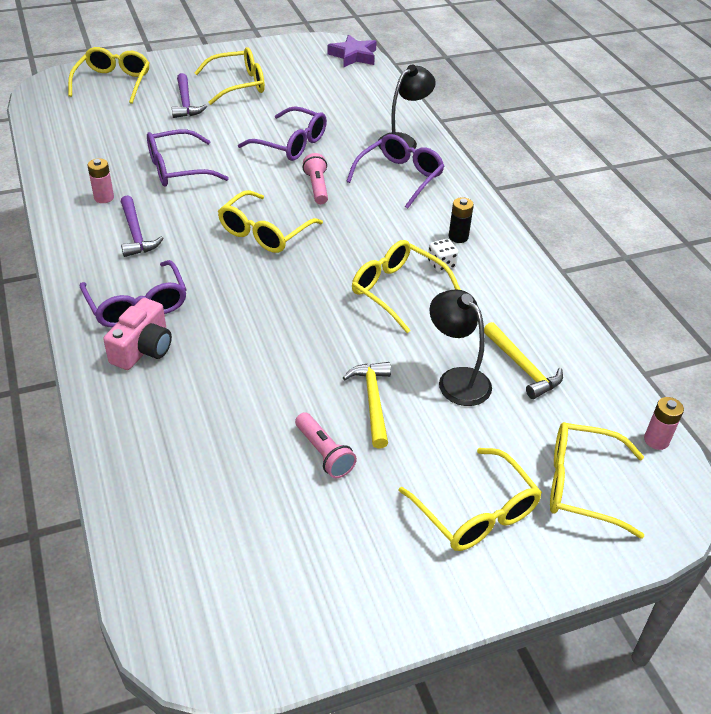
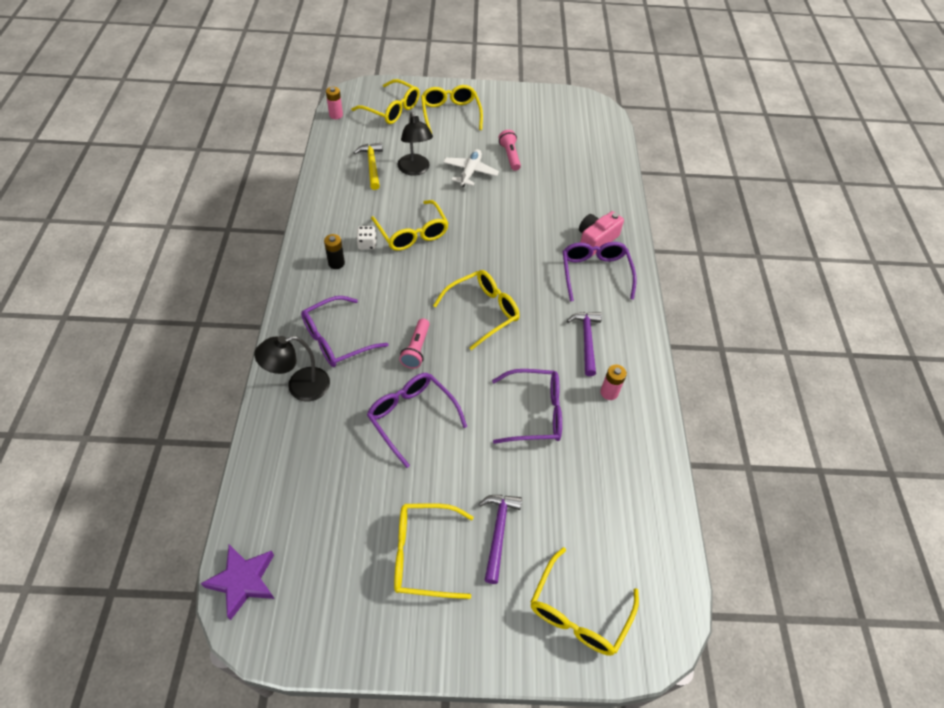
camera: 160 degrees left, 10 degrees up
(373, 401) = (470, 172): yellow hammer -> white plane

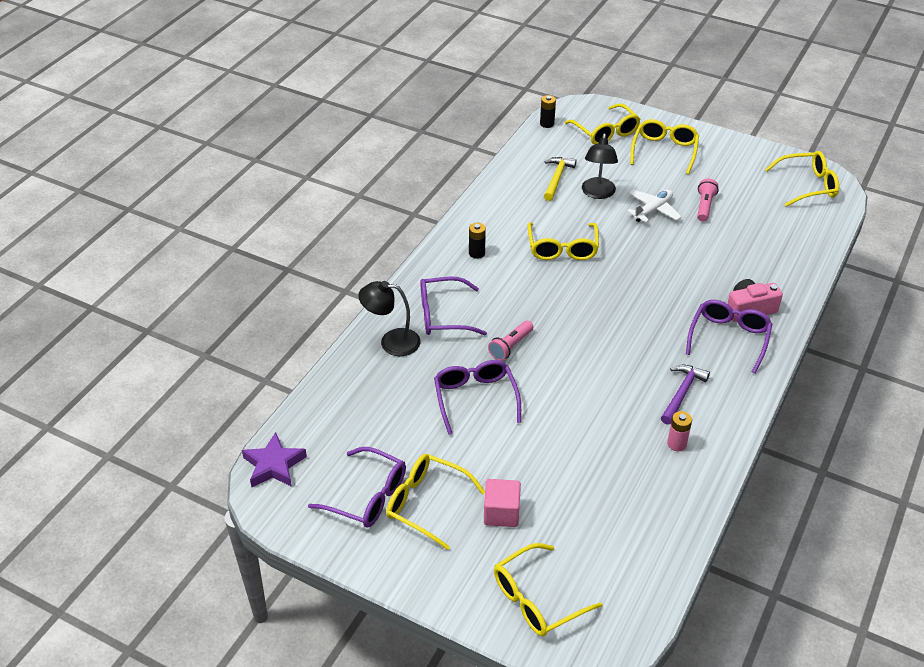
camera: 30 degrees right, 10 degrees down
(336, 115) = (547, 124): pink battery -> black battery
(367, 244) = (514, 245): white dice -> none
(482, 312) = (591, 336): yellow glasses -> yellow glasses (807, 185)
(498, 532) = (501, 513): purple hammer -> pink cube
(534, 412) = (591, 434): purple glasses -> purple glasses (367, 496)

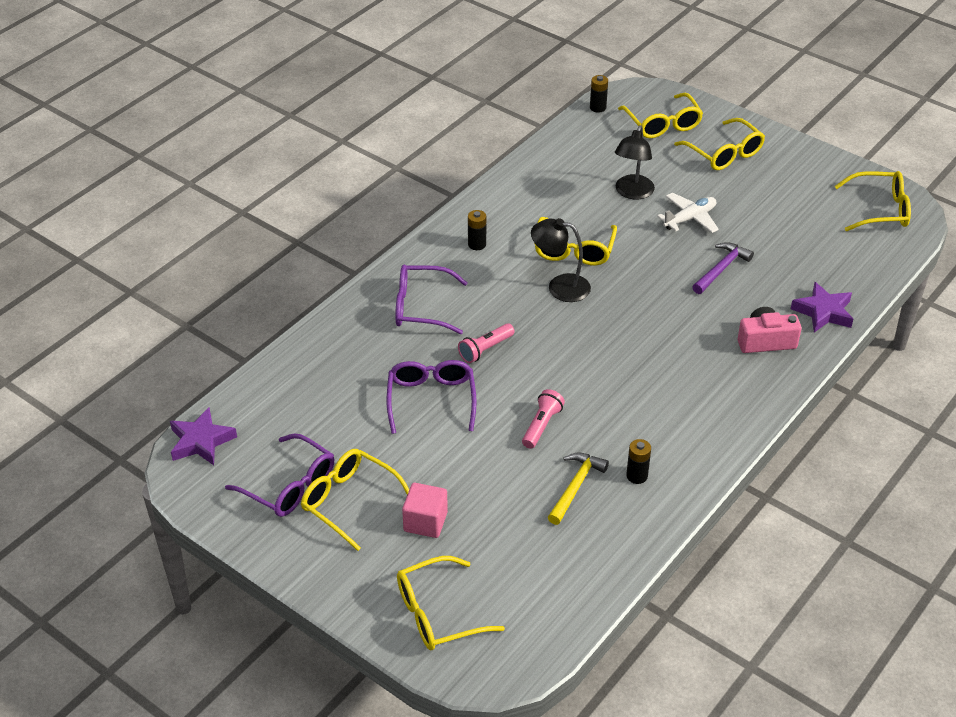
camera: 10 degrees right, 0 degrees up
(391, 342) = (358, 329): black lamp -> black lamp (560, 286)
(557, 178) = (591, 171): yellow hammer -> yellow hammer (576, 486)
(664, 151) = (724, 153): yellow glasses -> yellow glasses turned 120 degrees clockwise
(676, 444) = (637, 476): pink battery -> black battery
(682, 393) = (660, 423): purple hammer -> purple hammer (721, 269)
(704, 206) = (751, 220): pink flashlight -> pink flashlight (541, 425)
(728, 339) = (731, 371): purple glasses -> none
(789, 278) = (823, 312): none -> purple star

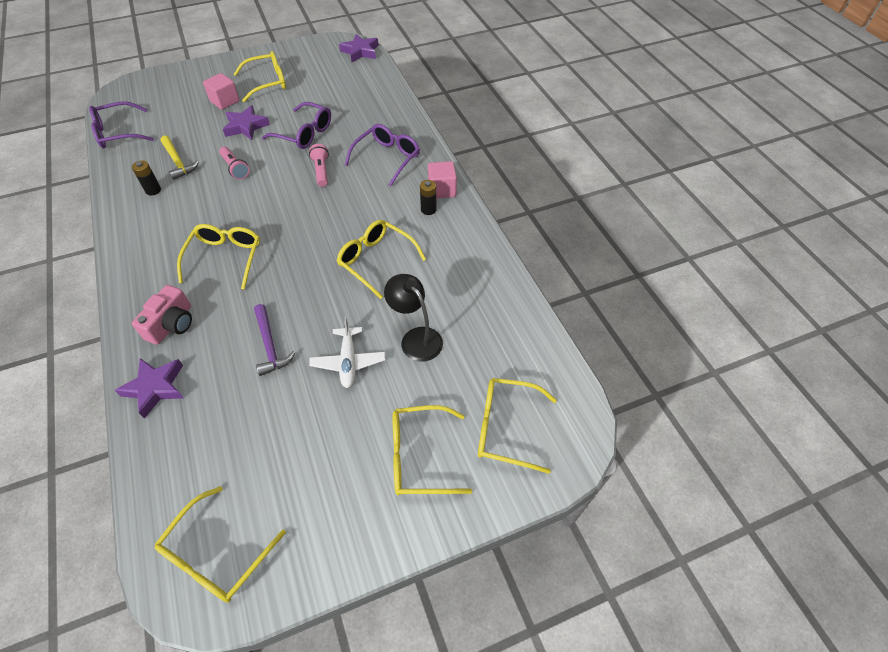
camera: 120 degrees right, 10 degrees up
(289, 485) = (300, 68): purple glasses -> purple glasses (118, 133)
(438, 613) = (169, 87): yellow glasses -> yellow glasses (225, 258)
(439, 246) = (442, 190): none -> pink cube
(460, 464) = (246, 126): none -> purple star
(560, 286) = (344, 233): black lamp -> none
(597, 108) = (568, 384): black battery -> none

